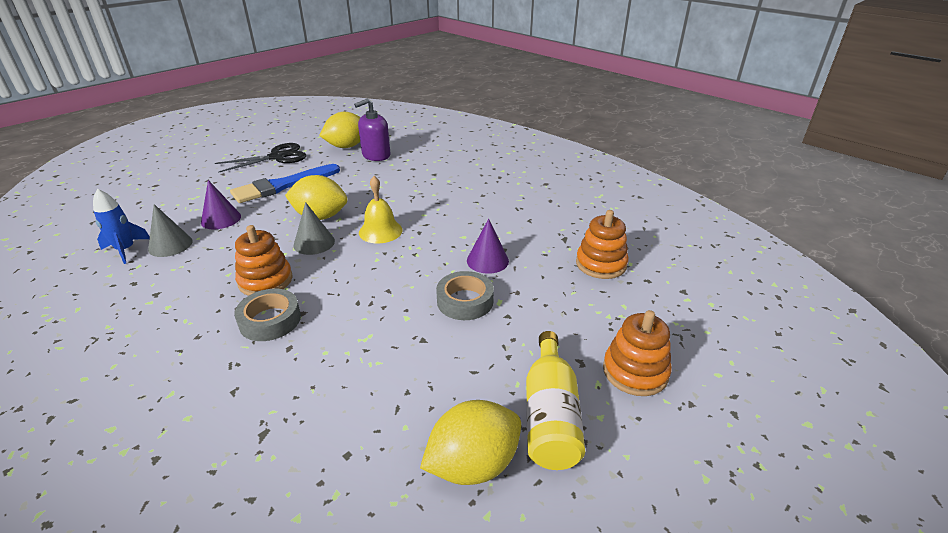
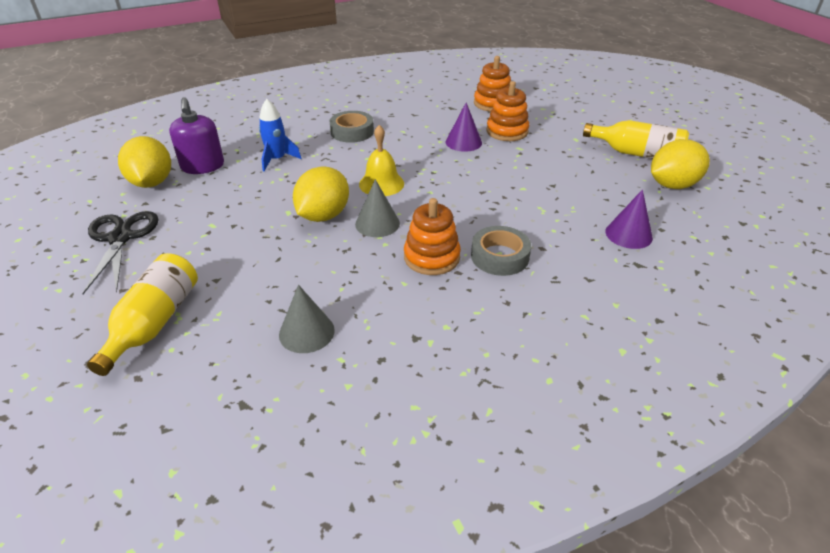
camera: 70 degrees left, 5 degrees up
(126, 250) = (290, 375): blue rocket -> blue rocket (277, 160)
(188, 192) = (154, 323): none -> yellow bottle
(221, 219) = (269, 289): purple cone -> purple cone (628, 234)
(283, 185) = (218, 237): blue brush -> none
(465, 301) = (513, 161): grey tape -> grey tape (352, 132)
(473, 464) = (672, 185): yellow lemon -> yellow lemon turned 75 degrees clockwise
(635, 372) = (606, 121): orange stacking toy -> orange stacking toy (507, 131)

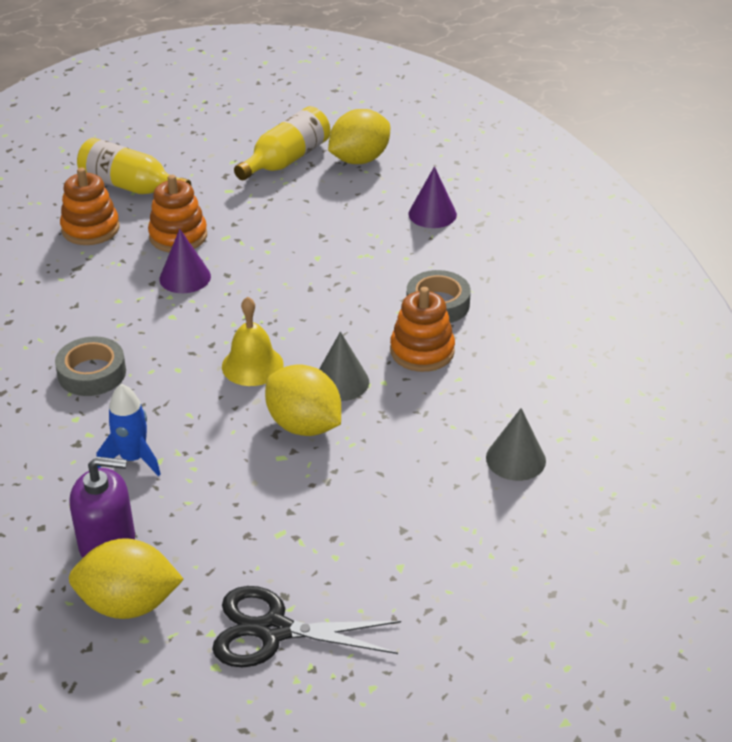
camera: 75 degrees left, 0 degrees up
(154, 323) = (468, 584): yellow bottle -> yellow bottle (131, 186)
(672, 185) = (359, 159): yellow lemon -> yellow lemon turned 60 degrees clockwise

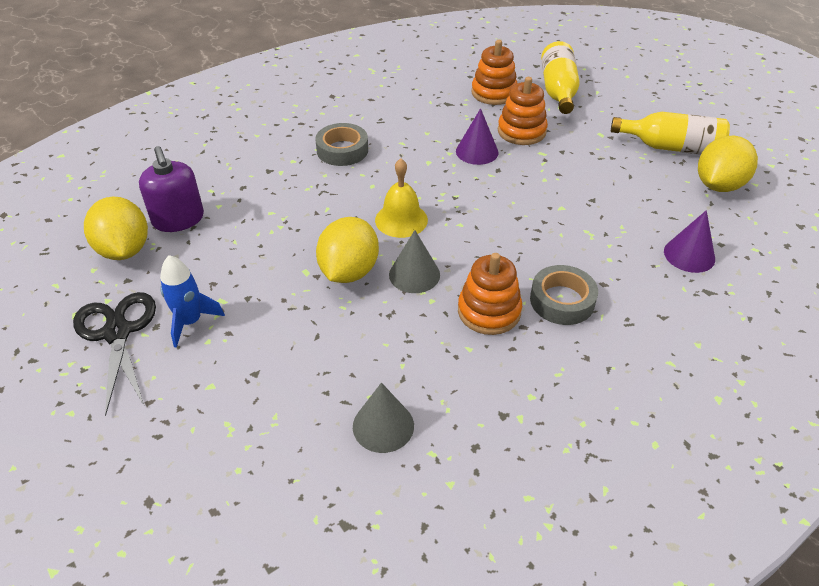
camera: 65 degrees right, 5 degrees up
(133, 458) = (266, 200): blue rocket -> blue rocket (190, 322)
(359, 159) = (718, 185): yellow lemon -> yellow lemon turned 75 degrees counterclockwise

